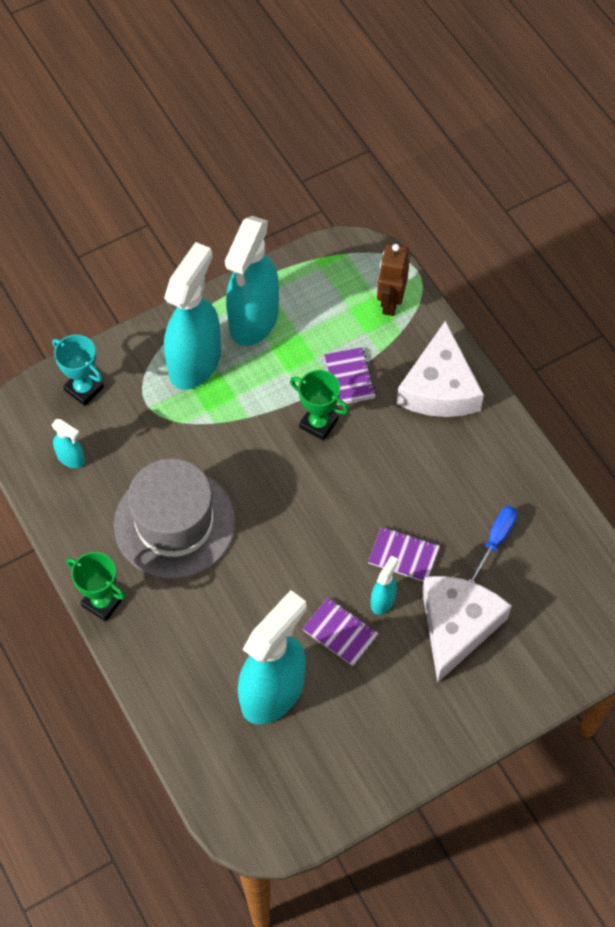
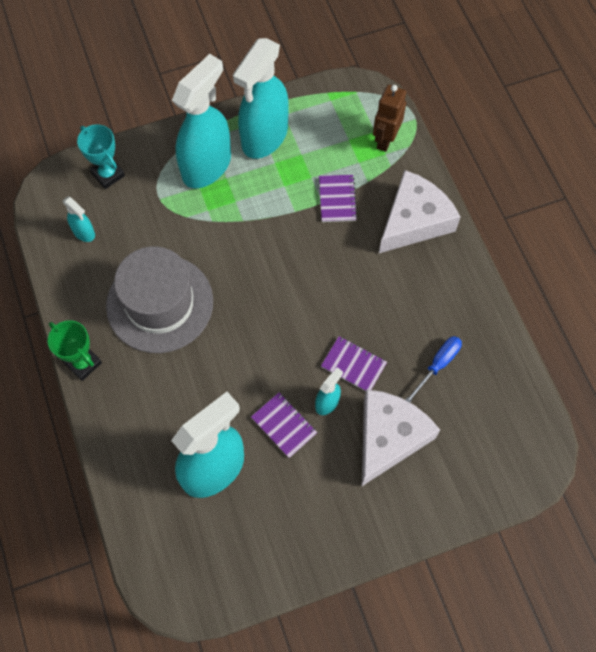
camera: 10 degrees right, 5 degrees up
(318, 423) = (302, 235): green trophy -> none
(439, 387) = (414, 220): white cheese -> white cheese turned 150 degrees counterclockwise

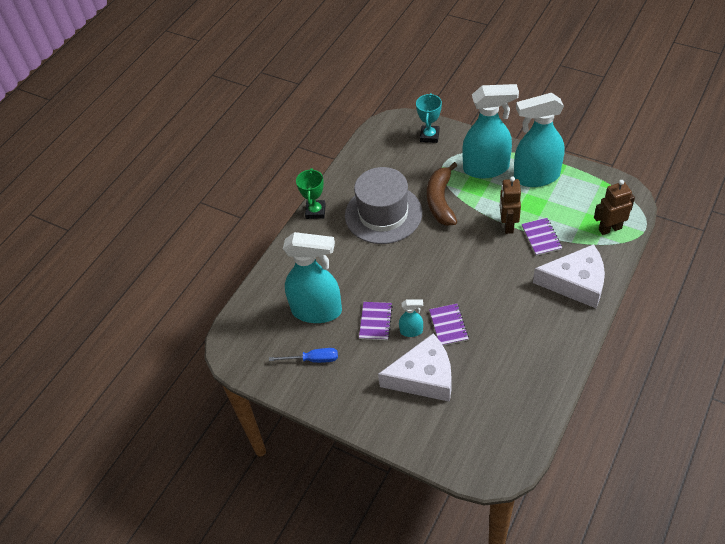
camera: 55 degrees right, 15 degrees down
(84, 232) = (386, 154): turquoise spray bottle -> none
(201, 239) = (440, 201): none -> brown banana
(294, 212) = (508, 225): none -> brown robot
(337, 199) = (541, 237): purple notebook -> purple notebook turned 60 degrees counterclockwise
(438, 365) = (497, 367): blue screwdriver -> blue screwdriver (313, 359)

